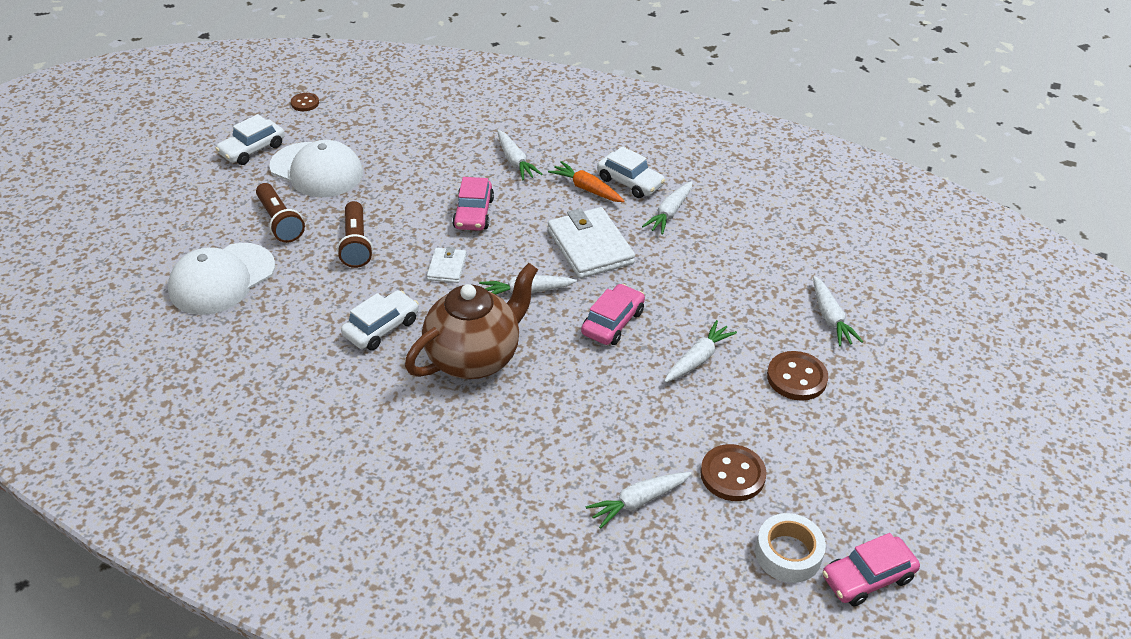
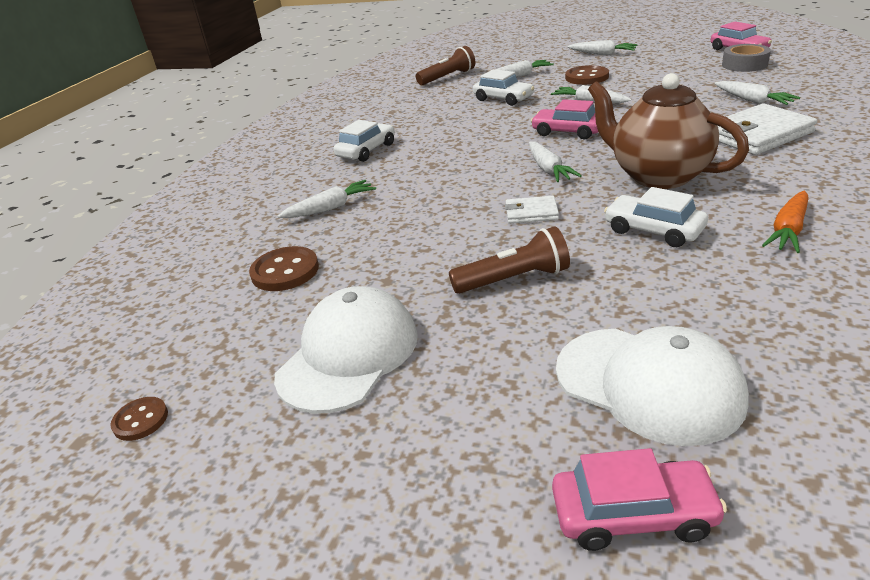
camera: 90 degrees left, 10 degrees down
(252, 149) = (282, 453): white car -> white car (503, 99)
(280, 222) = (487, 360): brown flashlight -> brown flashlight (447, 77)
(473, 213) = (431, 215): pink car -> pink car (633, 514)
(586, 189) = (379, 167): orange carrot -> orange carrot (788, 230)
(590, 247) = (469, 153): white wallet -> white wallet (758, 135)
(669, 213) = (411, 131): white carrot -> white carrot (602, 54)
(732, 474) = (695, 82): brown button -> brown button (285, 271)
(788, 554) = (744, 65): white tape -> grey tape

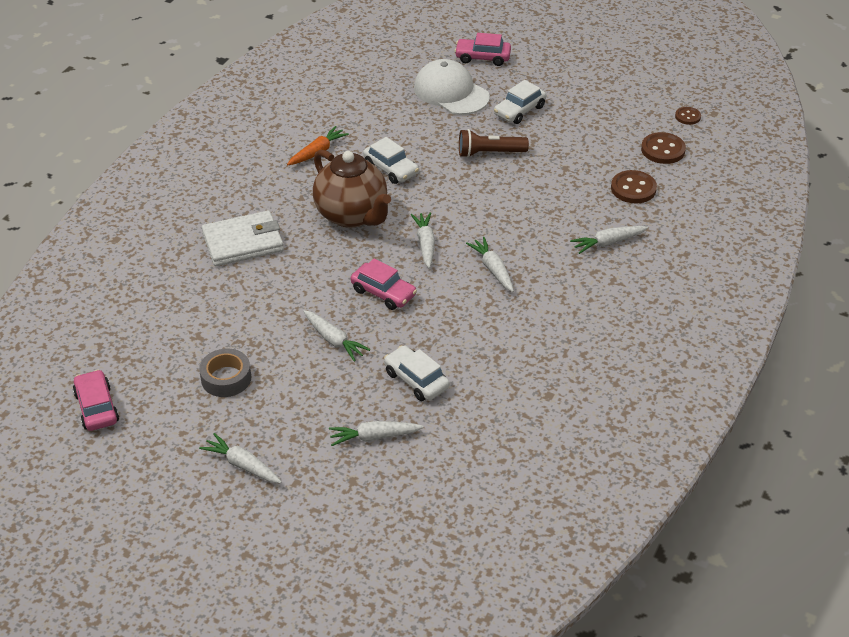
camera: 175 degrees left, 10 degrees up
(349, 354) = (587, 128): white cap -> none
(366, 150) = (579, 318): white car -> white car (519, 110)
(447, 77) = (465, 469): brown flashlight -> none
(531, 213) = (458, 201): white wallet -> none
(586, 77) = (302, 400): brown button -> brown button (663, 150)
(744, 65) = (130, 366): grey tape -> grey tape (226, 378)
(752, 100) = (196, 292): white carrot -> white carrot (493, 269)

